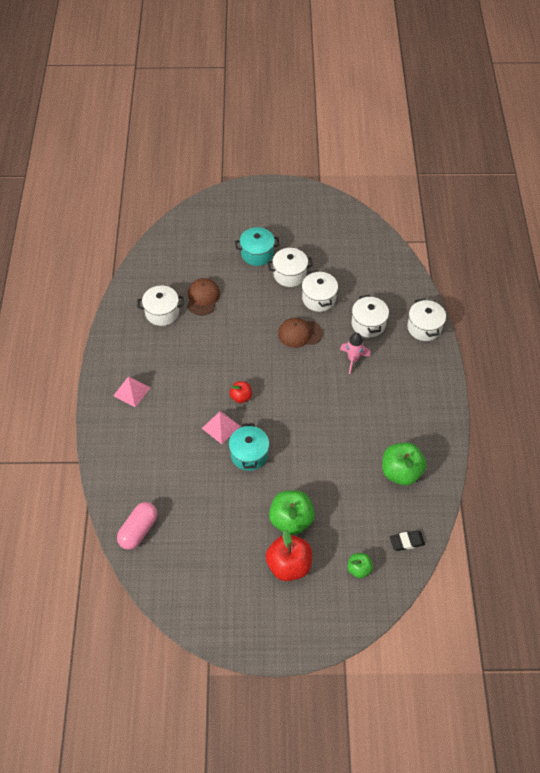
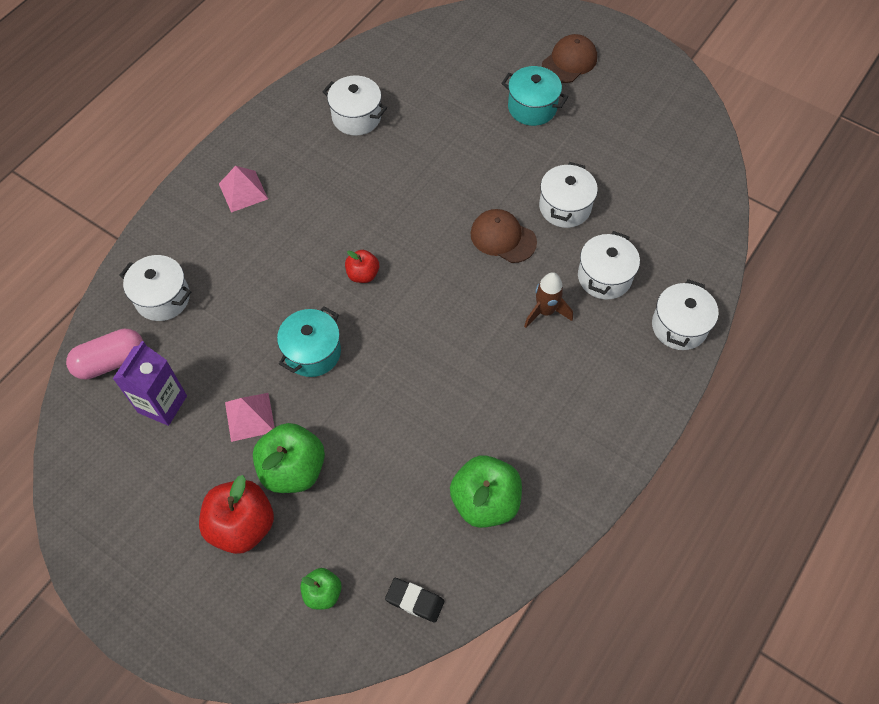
camera: 35 degrees right, 5 degrees up
(189, 533) = (162, 404): none -> purple carton
(203, 298) = (419, 125): brown cap -> brown cap (569, 61)
(221, 427) = (308, 297): pink pyramid -> pink pyramid (249, 417)
(289, 274) = (552, 155): white pot -> white pot (162, 298)
(353, 359) = (545, 311): pink rocket -> brown rocket

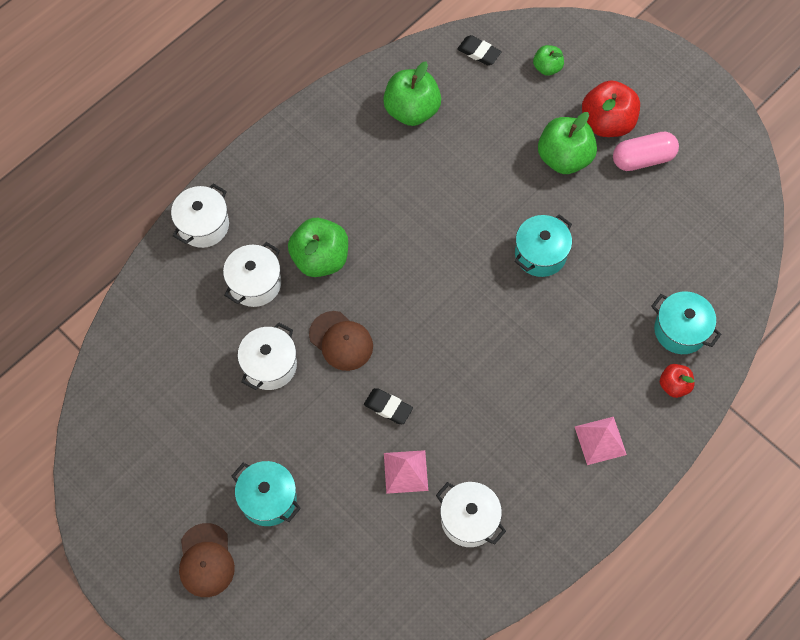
camera: 170 degrees left, 5 degrees up
(111, 362) = (724, 274): pink capsule -> pink capsule (643, 159)
(162, 298) = (680, 330): white pot -> turquoise pot
(162, 404) = (675, 228): purple carton -> none
(249, 417) = (599, 206): pink pyramid -> pink pyramid (406, 471)
(363, 274) = (485, 323): red apple -> red apple (674, 385)
(444, 189) = (388, 407): none -> black eraser
(545, 311) = (320, 258): brown rocket -> green apple
(569, 61) = (206, 560): brown cap -> brown cap turned 60 degrees counterclockwise

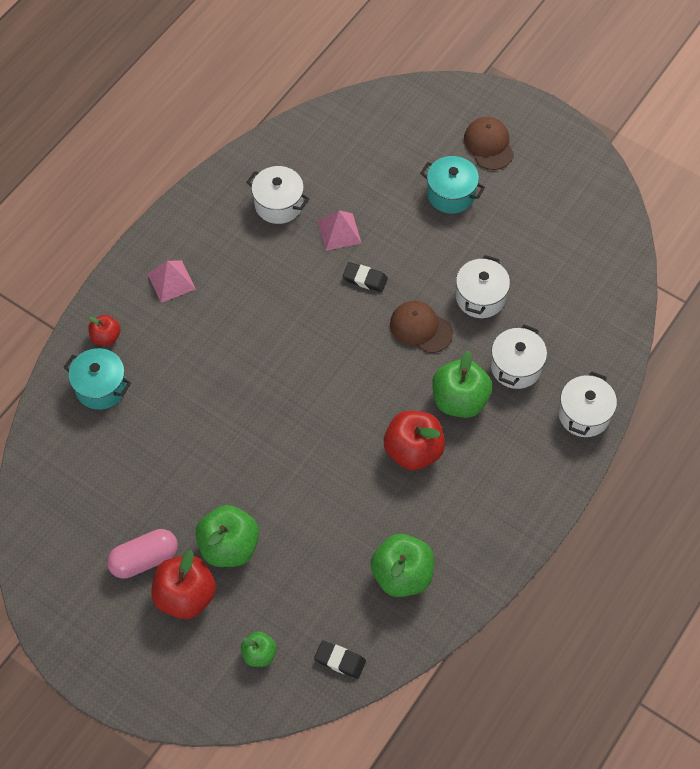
camera: 170 degrees right, 5 degrees down
(377, 217) = (413, 451): none -> red apple
(540, 254) = (243, 439): turquoise pot -> none

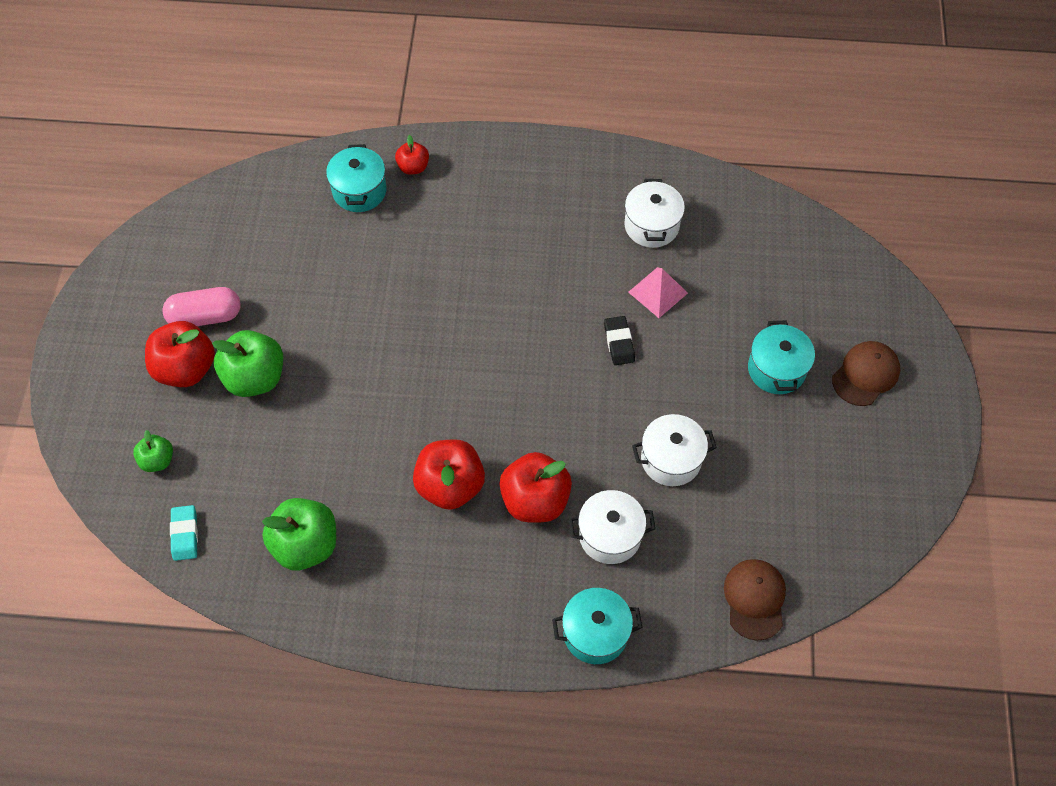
camera: 60 degrees right, 0 degrees up
(144, 559) = (205, 316): pink capsule -> pink capsule turned 45 degrees counterclockwise
(171, 281) = (505, 185): pink pyramid -> none
(340, 661) = (185, 534): black eraser -> turquoise eraser
(420, 328) = (596, 421): brown cap -> brown cap (755, 599)
(459, 400) = (535, 500): green apple -> red apple
(584, 414) = (595, 633): white pot -> turquoise pot

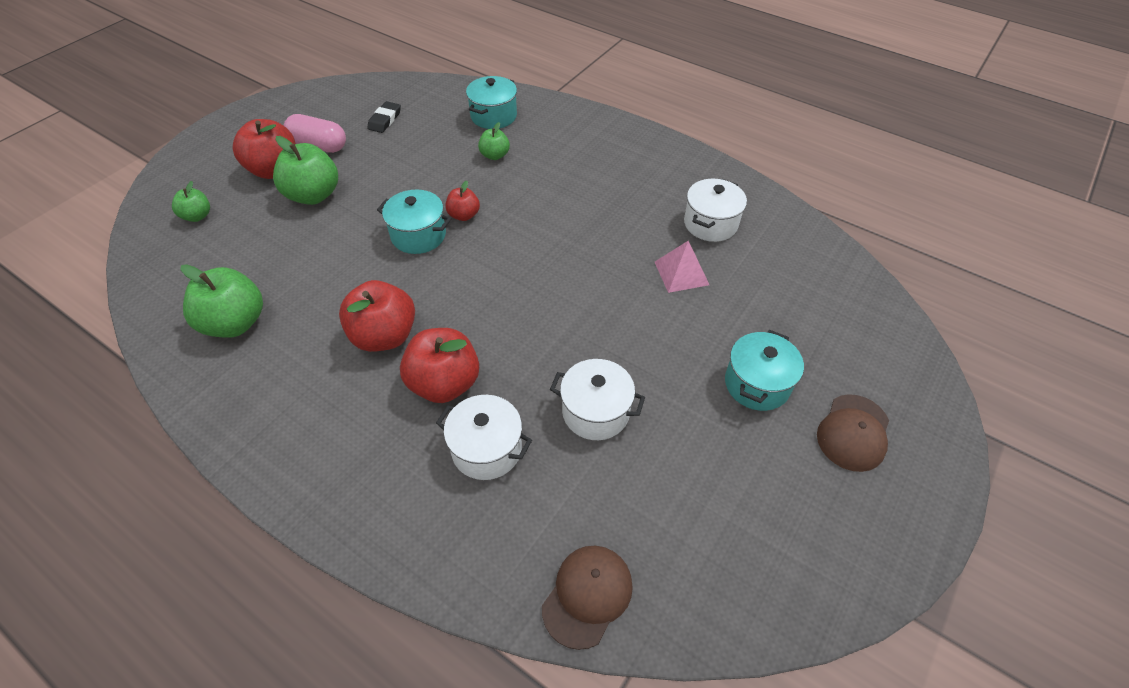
camera: 30 degrees right, 10 degrees down
(185, 534) = (162, 272): turquoise eraser -> none
(399, 241) = (494, 155): none -> green apple
(413, 167) = (545, 117): red apple -> red apple (464, 215)
(595, 633) = (401, 534): turquoise pot -> turquoise pot (418, 235)
(619, 342) = (617, 295): black eraser -> black eraser (385, 120)
(865, 374) = (853, 432): brown cap -> brown cap turned 135 degrees clockwise

